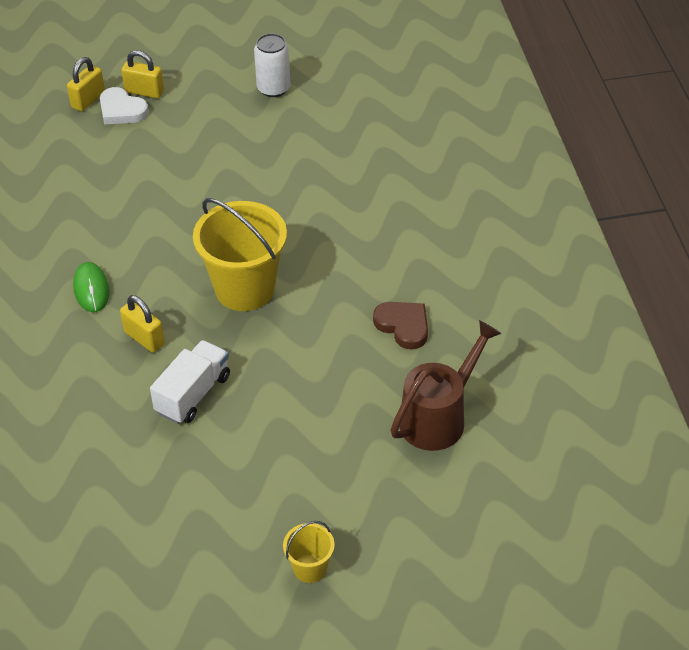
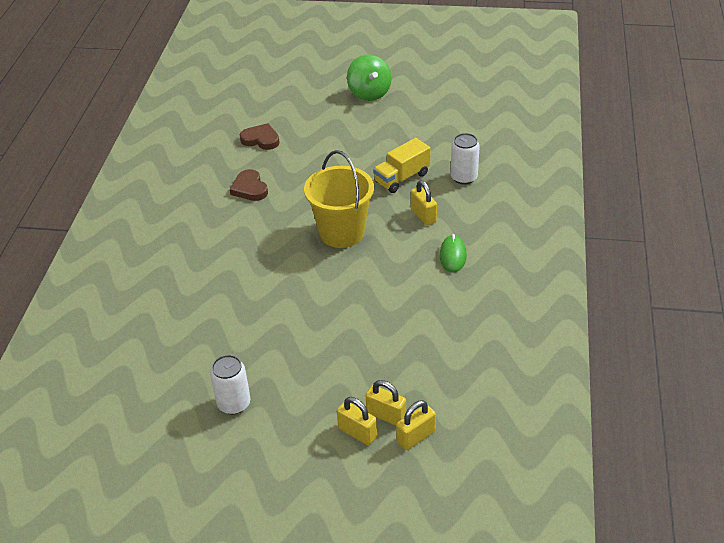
camera: 160 degrees left, 5 degrees down
(101, 417) = (464, 177): none -> white can
(121, 110) = (386, 415): white heart -> yellow padlock
(193, 394) = (402, 178): white truck -> yellow truck
(310, 568) = (369, 93): yellow bucket -> green spinning top
(439, 417) = (261, 139): brown watering can -> brown heart

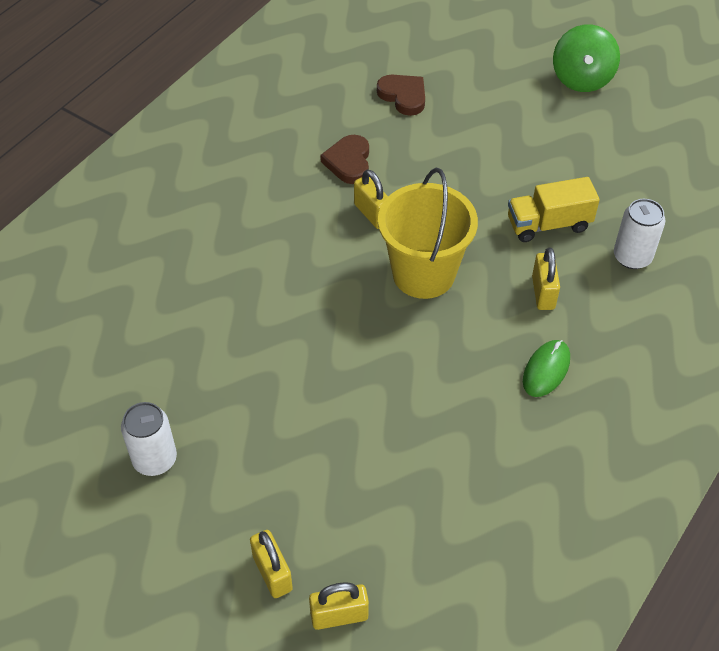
camera: 25 degrees right, 10 degrees up
(386, 415) = (321, 566): yellow padlock -> yellow padlock (372, 214)

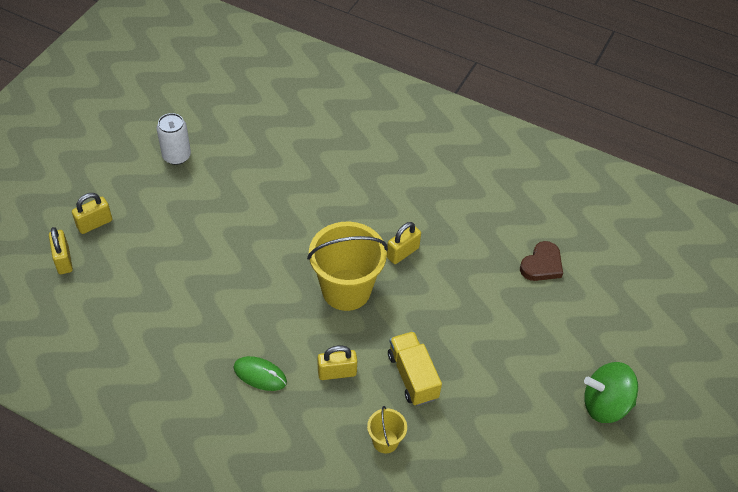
camera: 80 degrees right, 0 degrees up
(348, 162) = (455, 233): brown heart -> none
(632, 257) = (385, 441): white can -> yellow bucket

